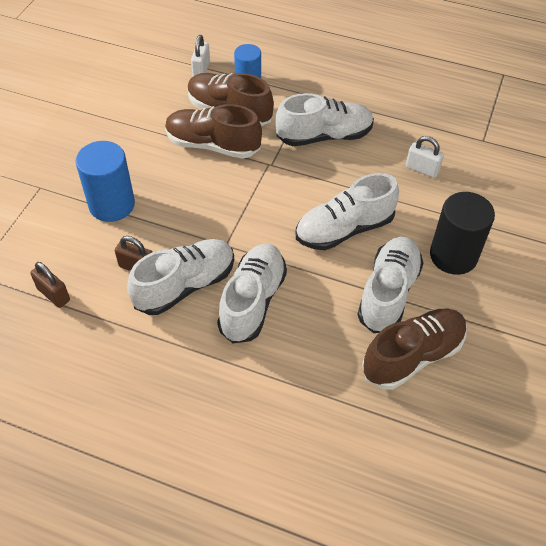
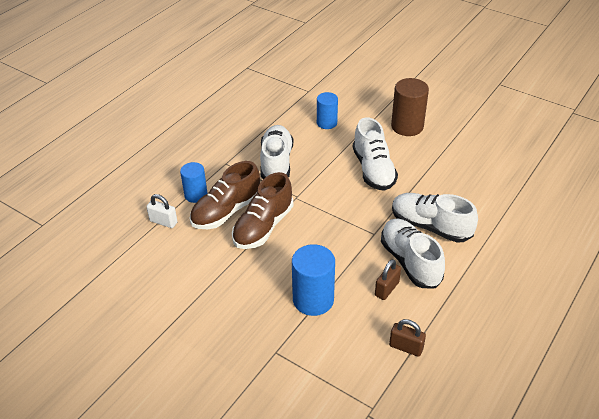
camera: 75 degrees left, 10 degrees down
(53, 294) = (406, 347): brown padlock -> brown padlock turned 60 degrees clockwise
(388, 293) = (433, 160): white shoe -> none
(412, 356) = (483, 160): brown shoe -> none
(422, 169) = (326, 123): white padlock -> blue cylinder
(453, 256) = (407, 126): black cylinder -> brown cylinder

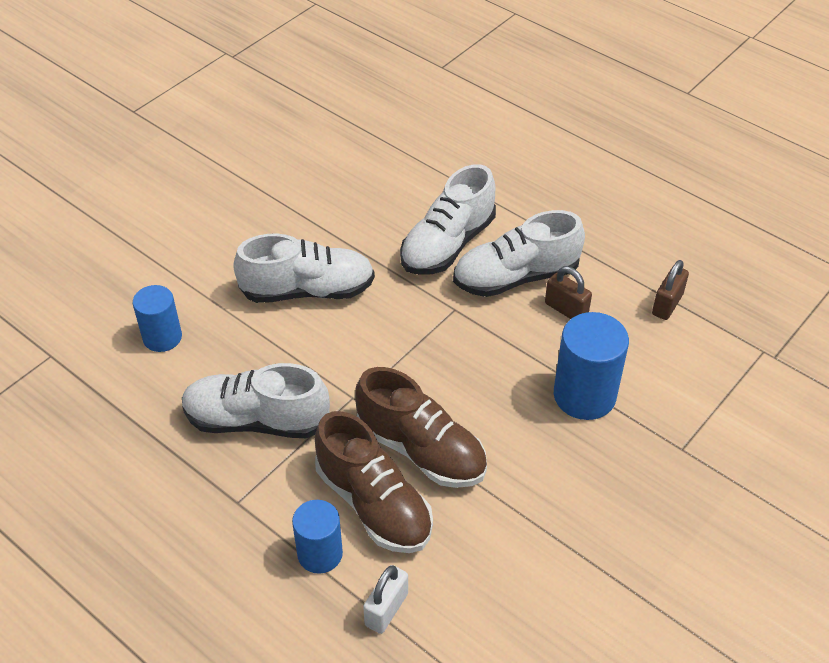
camera: 85 degrees left, 5 degrees up
(407, 126) = (207, 234): brown cylinder -> none

